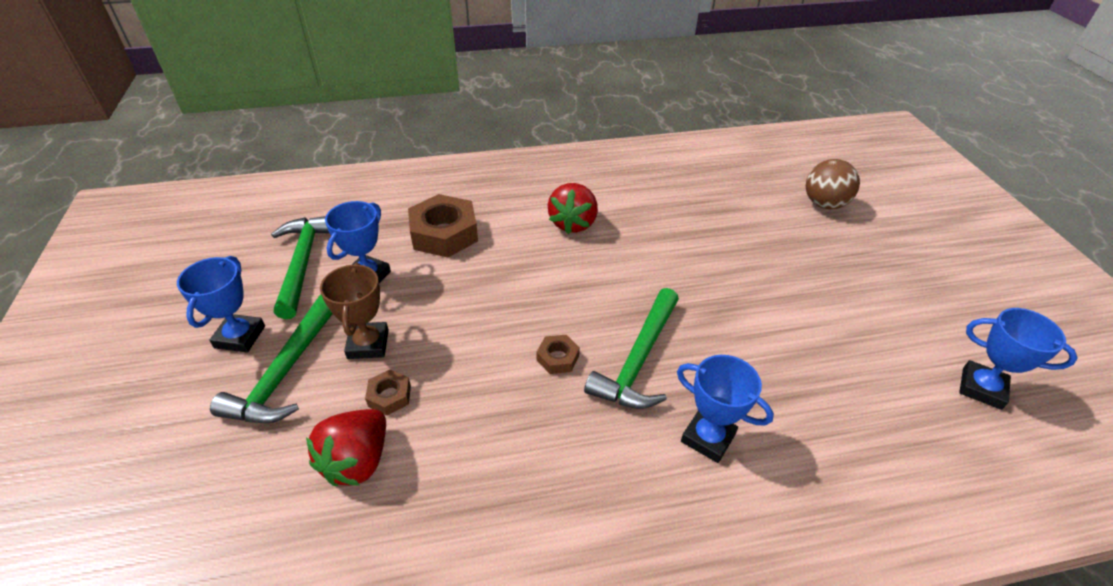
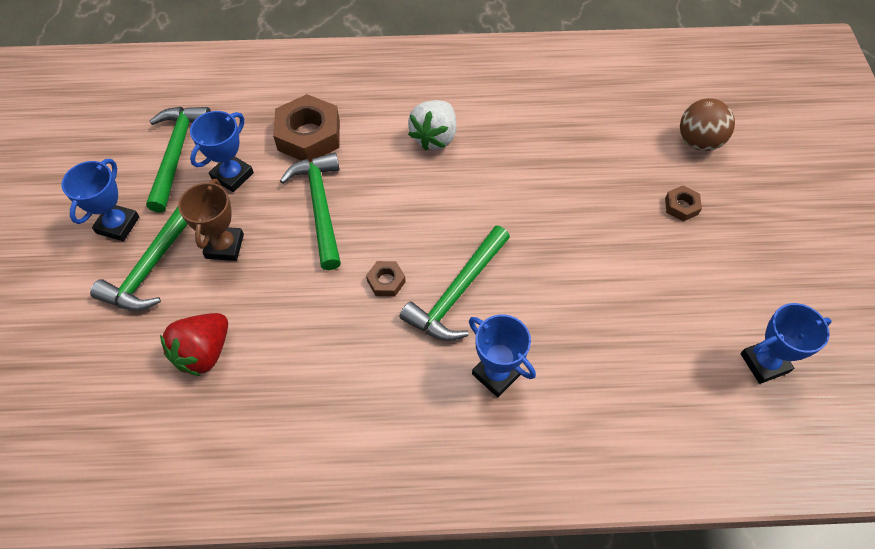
camera: 10 degrees right, 15 degrees up
(389, 396) = (236, 298): brown nut -> brown nut (681, 206)
(469, 295) = (320, 207): none -> green hammer
(573, 223) = (434, 137): red strawberry -> white strawberry
(981, 388) = (764, 363): blue trophy -> blue trophy turned 60 degrees counterclockwise

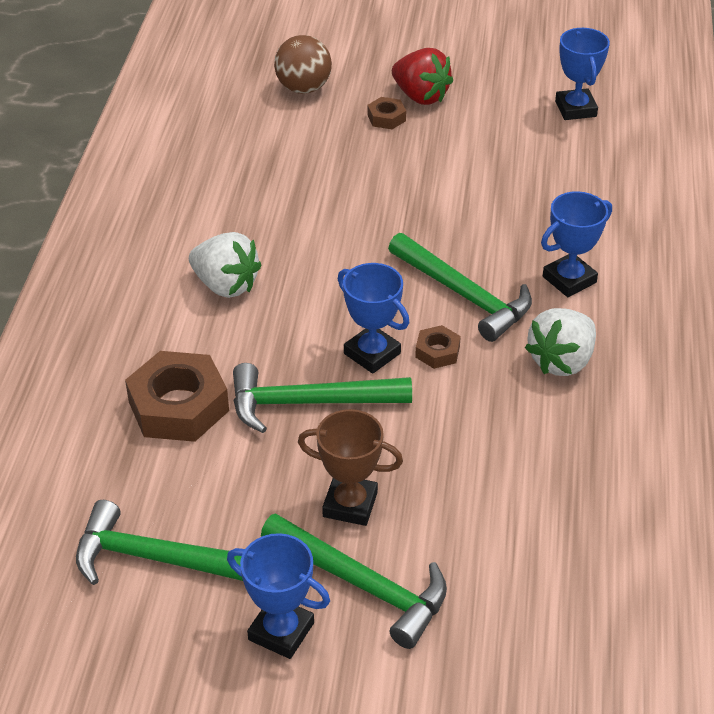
camera: 80 degrees left, 15 degrees down
(204, 352) = (513, 529): red strawberry -> red strawberry (420, 96)
(232, 176) = (226, 493): blue trophy -> blue trophy (372, 353)
(389, 374) = (561, 361): none -> white strawberry

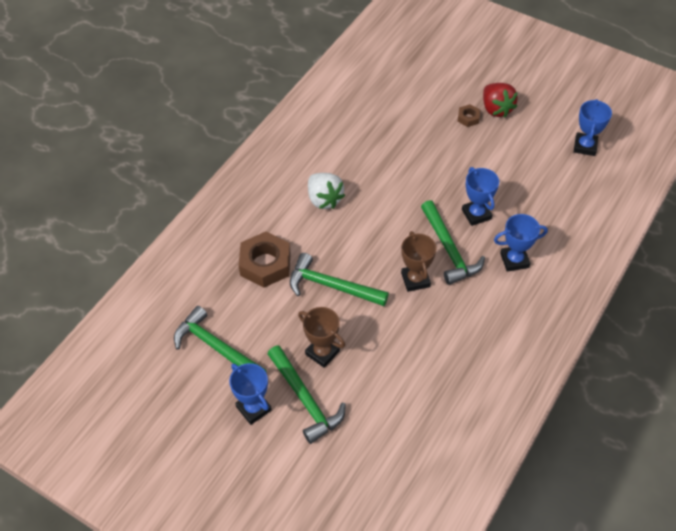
camera: 25 degrees right, 10 degrees up
(303, 88) = (431, 83): brown ball -> none
(372, 353) = (380, 268): blue trophy -> blue trophy (476, 214)
(437, 352) = (415, 280): brown nut -> brown trophy
(561, 361) = (480, 310): white strawberry -> none

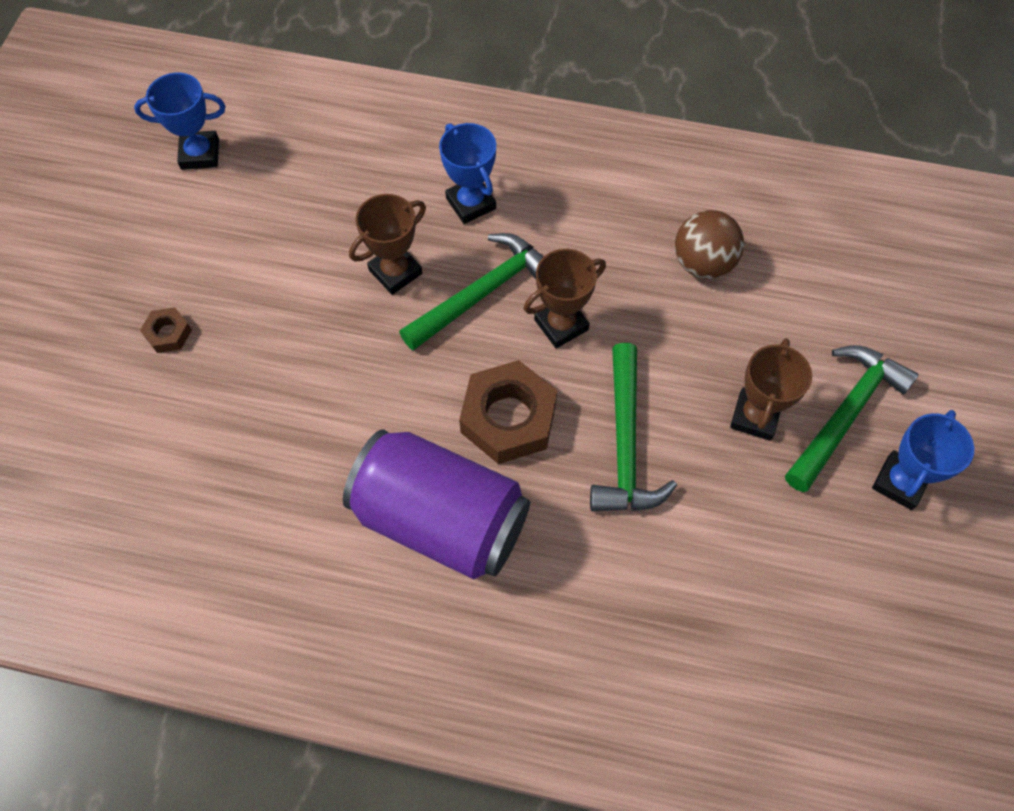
camera: 110 degrees left, 10 degrees up
(216, 347) = (826, 586): green hammer -> none
(265, 264) = (625, 570): brown nut -> brown nut (508, 418)
(324, 199) = (440, 519): white strawberry -> purple can
(433, 365) = (703, 263): none -> brown ball
(476, 214) = (395, 272): blue trophy -> brown trophy
(496, 109) = (135, 294): red strawberry -> none

